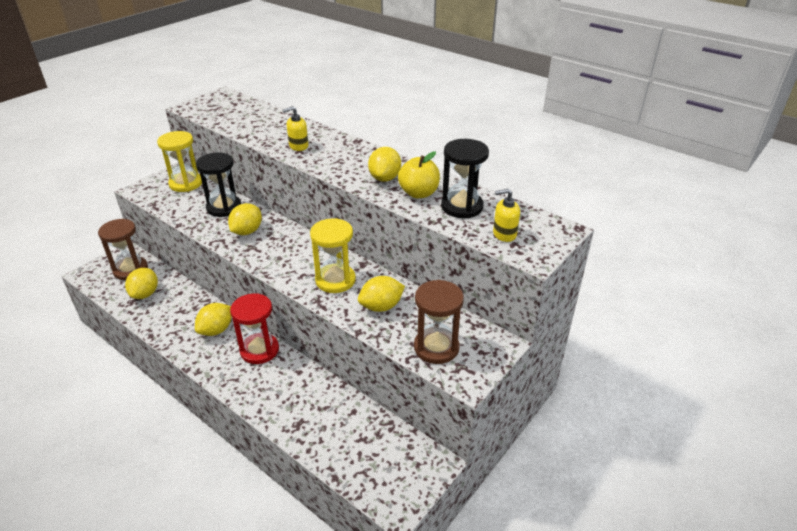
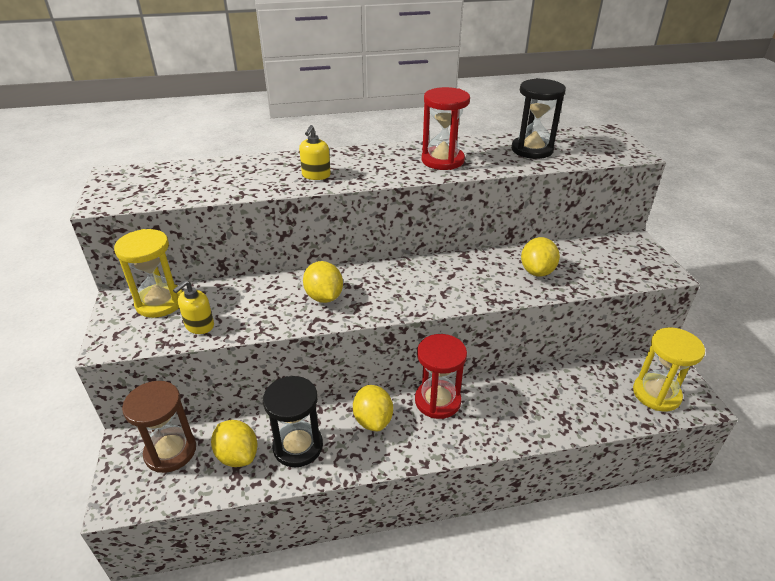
camera: 50 degrees left, 0 degrees up
(224, 207) = (255, 294): black hourglass -> black hourglass (298, 446)
(335, 280) = (473, 278): yellow hourglass -> yellow hourglass (656, 394)
(385, 178) = (442, 160): yellow lemon -> red hourglass
(419, 193) = (488, 157): yellow apple -> none
(436, 347) = (615, 269): brown hourglass -> none
(504, 234) = (591, 151): yellow soap dispenser -> yellow soap dispenser (199, 326)

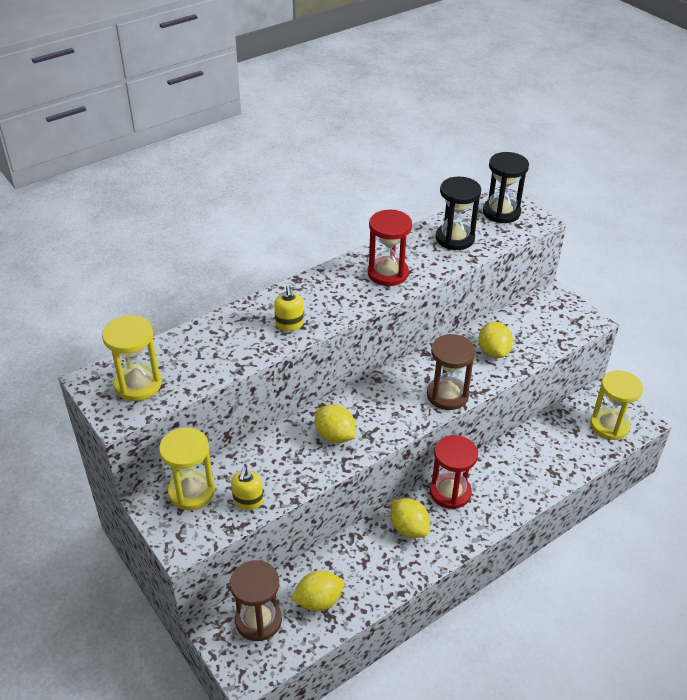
camera: 25 degrees left, 5 degrees up
(145, 185) = (138, 384): none -> yellow hourglass
(237, 455) = (318, 601): yellow lemon -> yellow lemon turned 45 degrees counterclockwise
(298, 446) = (363, 574): black hourglass -> black hourglass (501, 212)
(462, 295) = (447, 395): none -> brown hourglass

